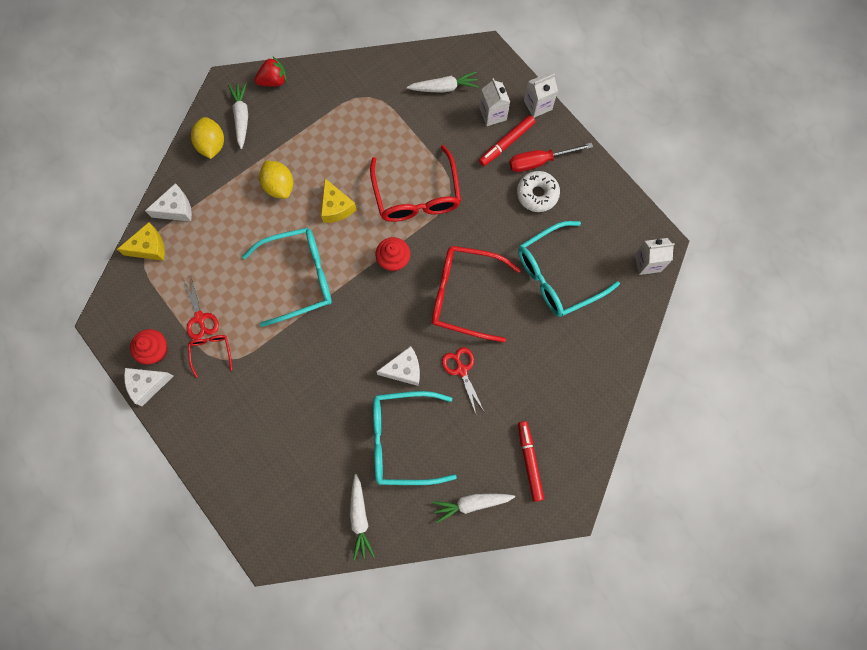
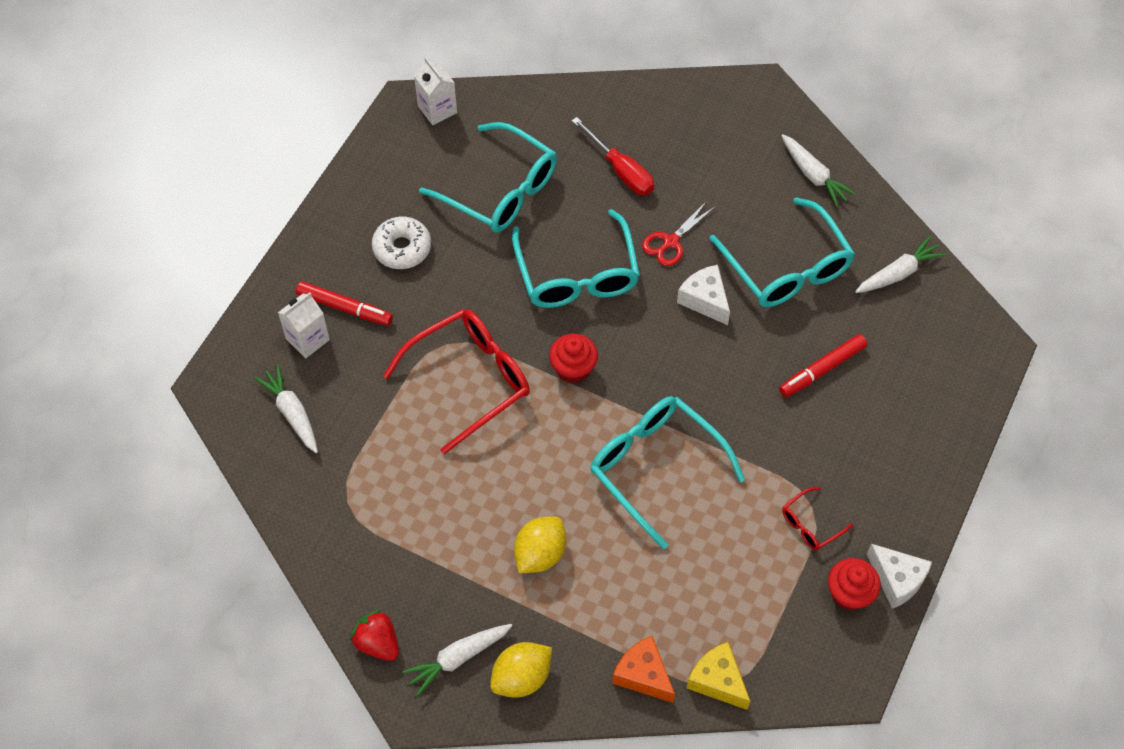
camera: 115 degrees left, 15 degrees down
(176, 209) = (643, 675): white cheese -> orange cheese
(200, 318) = (775, 561): red scissors -> none
(336, 207) = (535, 468): yellow cheese -> none
(463, 295) = (577, 275): red glasses -> turquoise glasses
(529, 461) = (735, 140): red marker -> red marker (822, 370)
(537, 105) = (271, 293): white carton -> none
(539, 161) = (354, 262): red screwdriver -> red screwdriver (620, 170)

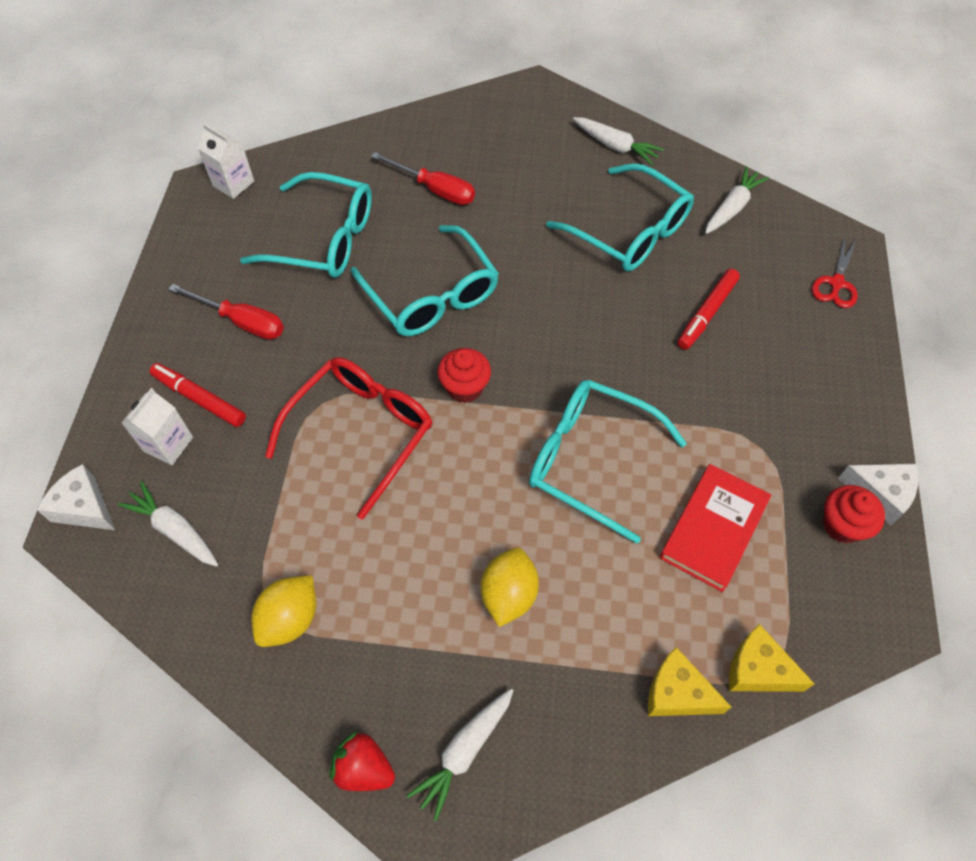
camera: 20 degrees left, 0 degrees up
(345, 308) = (199, 399): red marker -> red marker turned 150 degrees counterclockwise
(402, 248) = (242, 322): white donut -> red screwdriver
(521, 677) = (545, 747): yellow lemon -> yellow lemon (290, 619)
(643, 675) = (677, 693): orange cheese -> yellow cheese
(670, 242) = (510, 239): red scissors -> red scissors (836, 283)
(705, 300) = (566, 282): white cheese -> white cheese (85, 507)
(735, 560) = (714, 529): none -> red book
(810, 525) = (769, 467): red glasses -> none

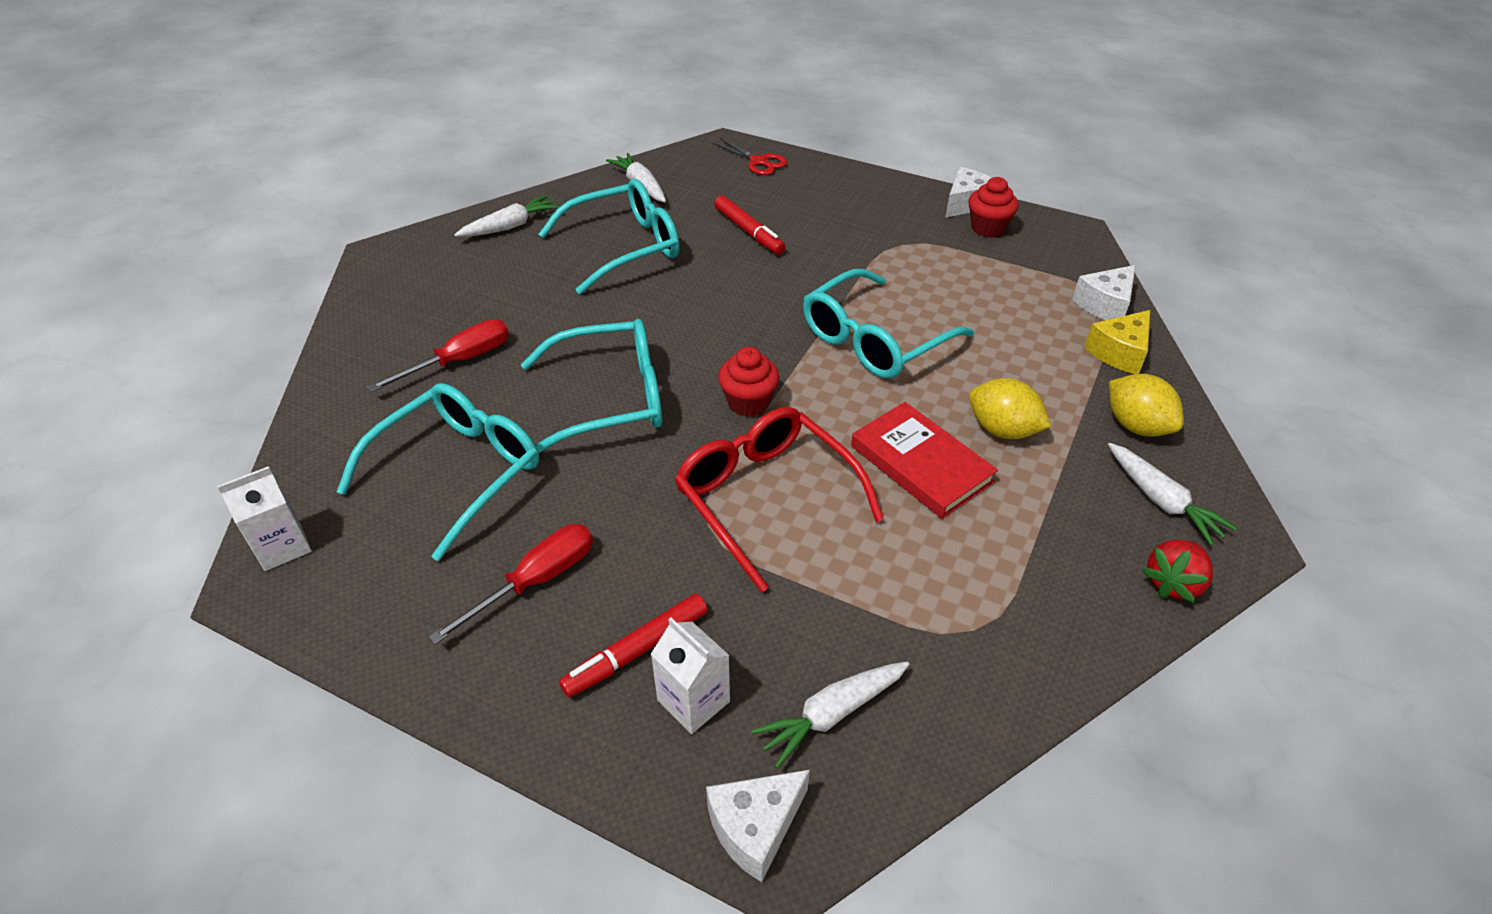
camera: 70 degrees left, 15 degrees down
(290, 619) = (989, 613): yellow lemon -> yellow lemon (1136, 426)
(714, 529) = (971, 290): red book -> red book (921, 464)
(757, 669) = (1105, 305): yellow cheese -> white cheese

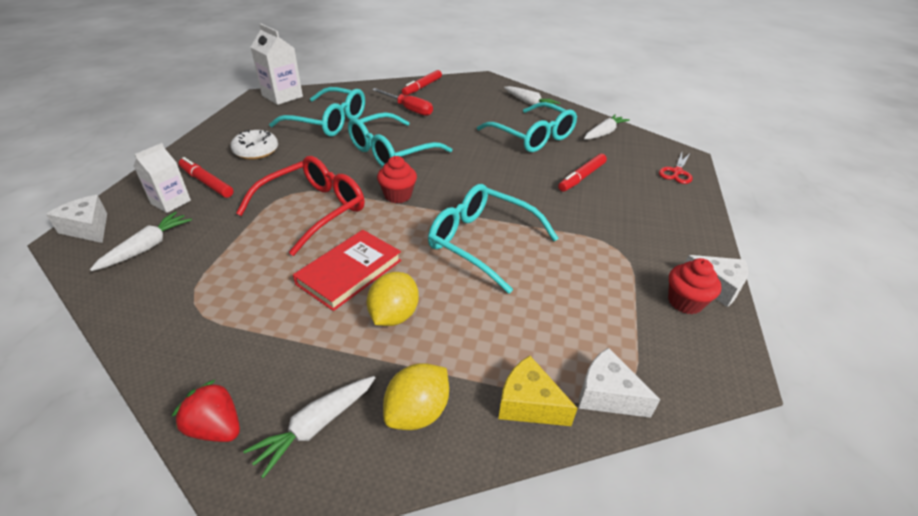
camera: 75 degrees right, 5 degrees down
(282, 546) = (282, 96): white carton -> white carton, size x1.52
(371, 333) = (422, 87): none -> red marker
(536, 581) = (256, 151): red screwdriver -> white donut
(612, 398) = (390, 152): turquoise glasses -> turquoise glasses turned 75 degrees clockwise
(832, 714) = (147, 247): white carrot -> white carrot turned 75 degrees clockwise

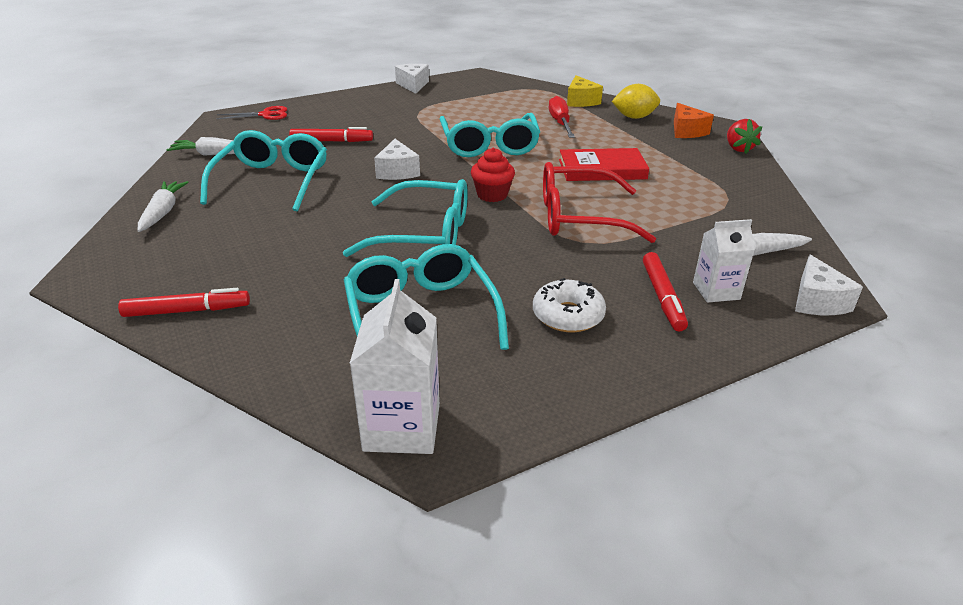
camera: 130 degrees left, 5 degrees down
(316, 426) = (686, 131): white carrot -> orange cheese
(394, 315) = (601, 143): yellow lemon -> none
(408, 109) = (293, 280): red screwdriver -> red screwdriver (560, 123)
(607, 394) = (543, 91): white cheese -> white cheese (397, 171)
(685, 302) = (442, 89): red cupcake -> none

